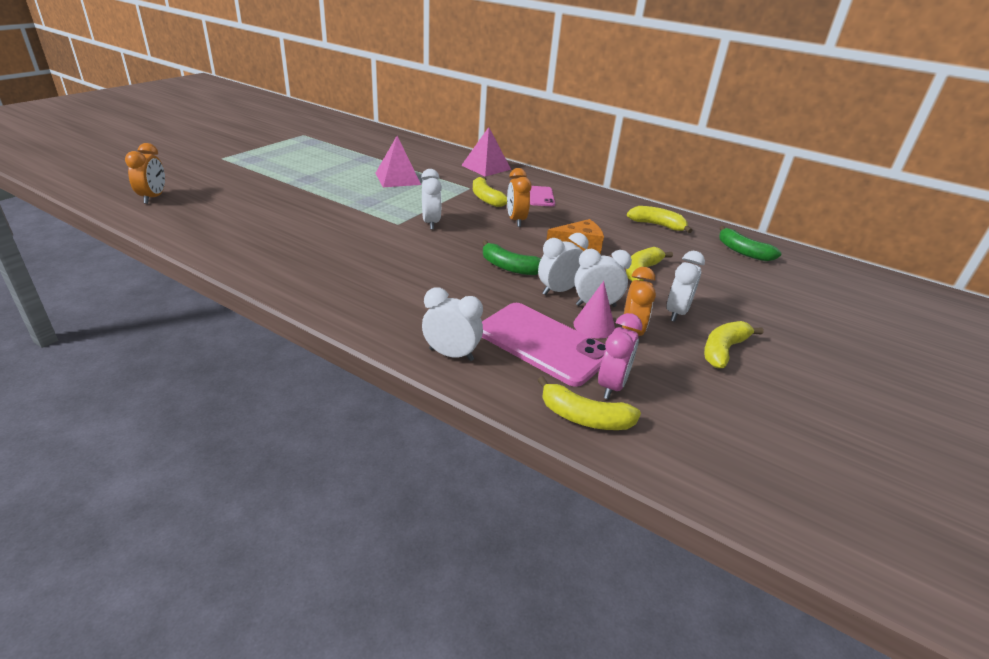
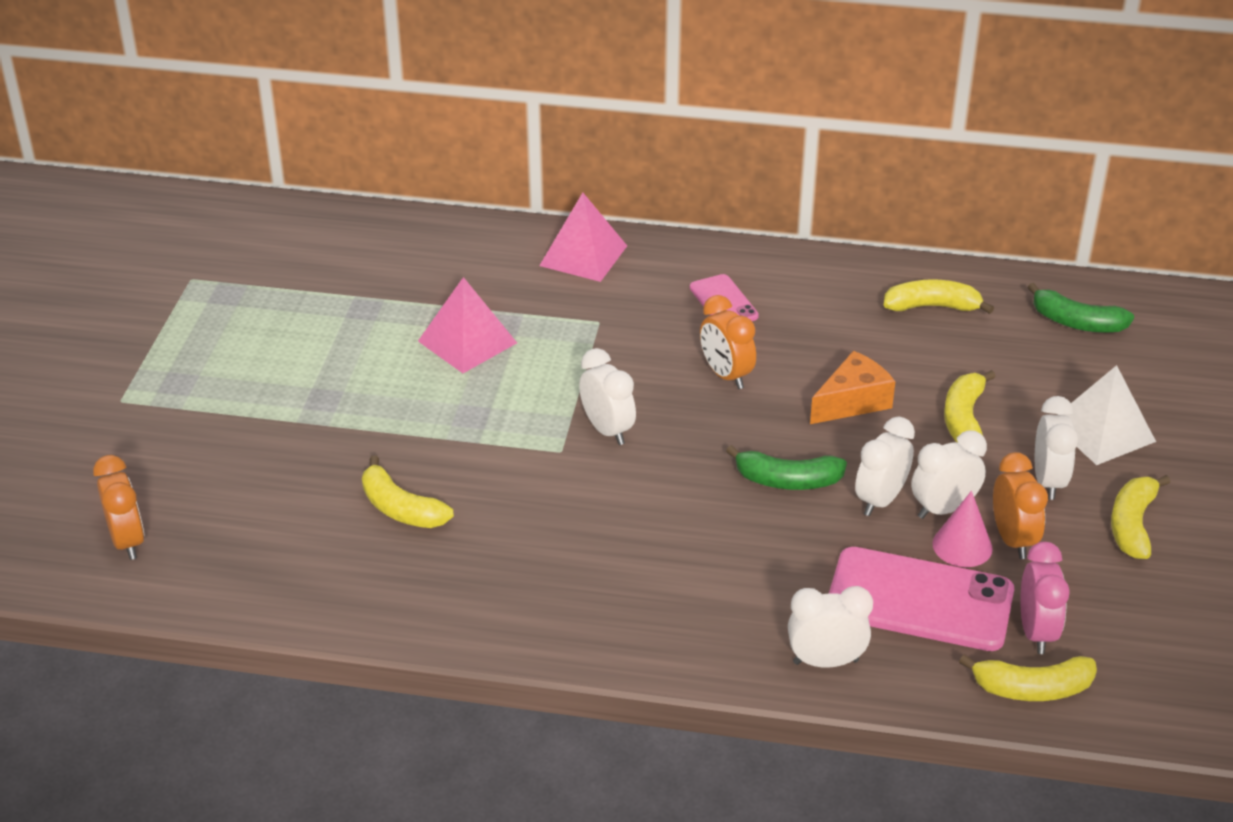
camera: 20 degrees left, 5 degrees up
(486, 198) = (644, 339): yellow banana -> yellow banana (401, 508)
(730, 300) = (1102, 431): none -> white pyramid

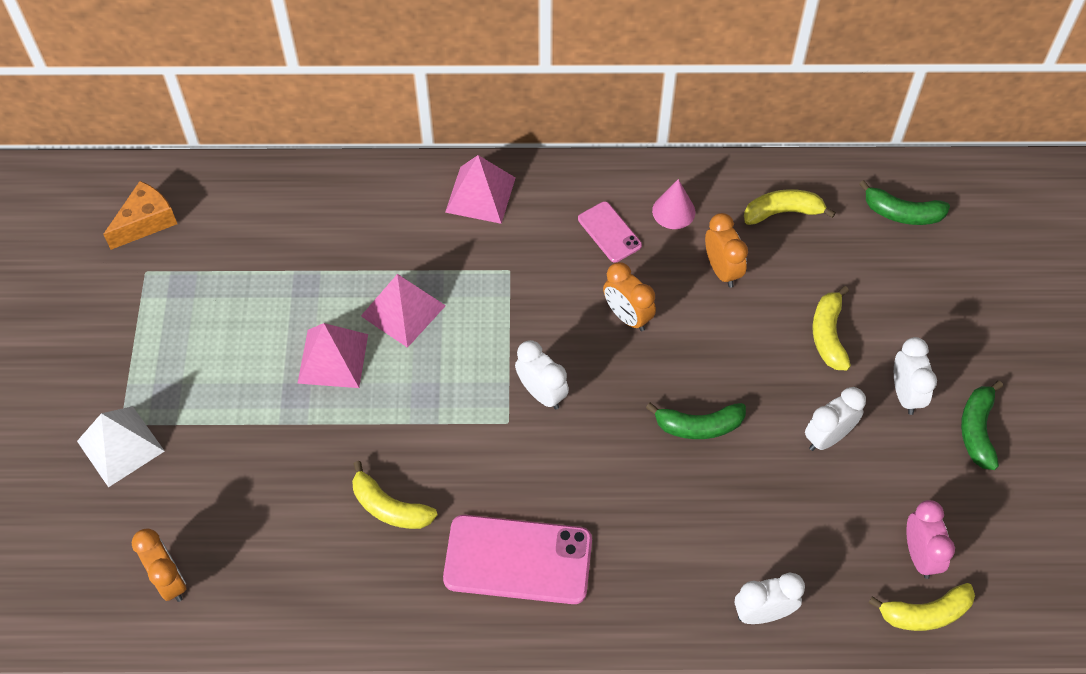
camera: 10 degrees left, 20 degrees up
(375, 373) = (333, 358): none -> pink pyramid
(852, 402) = (735, 330): orange cheese -> orange cheese (146, 222)
(880, 500) = (776, 435): white clock -> none
(920, 600) = (825, 537): pink phone -> pink phone (518, 560)
(962, 546) = (848, 474): pink cone -> pink cone (673, 211)
(1012, 540) = (887, 461): orange clock -> orange clock (722, 270)
(1102, 431) = (939, 332): white pyramid -> white pyramid (120, 446)
(1132, 525) = (977, 430): yellow banana -> green banana

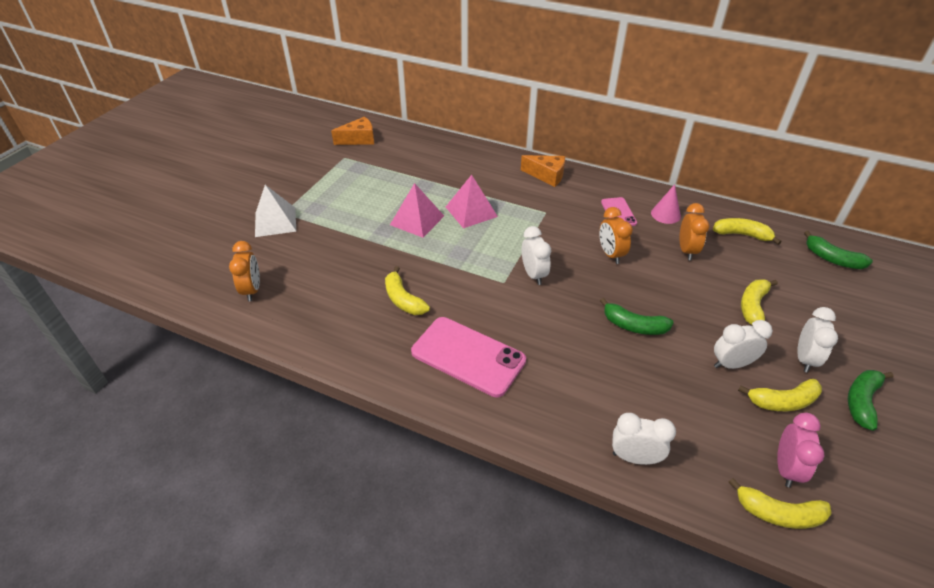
camera: 25 degrees right, 15 degrees down
(480, 194) = (547, 176): pink pyramid -> orange cheese
(896, 467) = (782, 401): none -> yellow banana

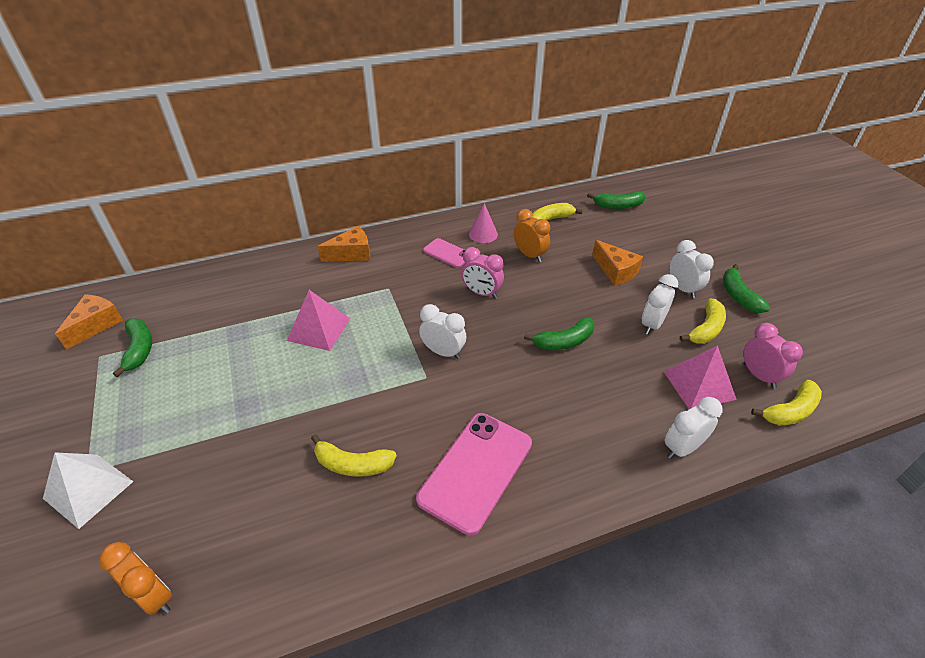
camera: 45 degrees left, 0 degrees up
(365, 165) = (139, 349): none -> green banana
(417, 220) = (272, 373): pink pyramid -> pink pyramid (699, 385)
(468, 356) = (476, 471): pink phone -> pink phone turned 45 degrees counterclockwise
(610, 254) = (481, 293): orange clock -> pink clock
(753, 306) = (615, 271): yellow banana -> orange cheese

